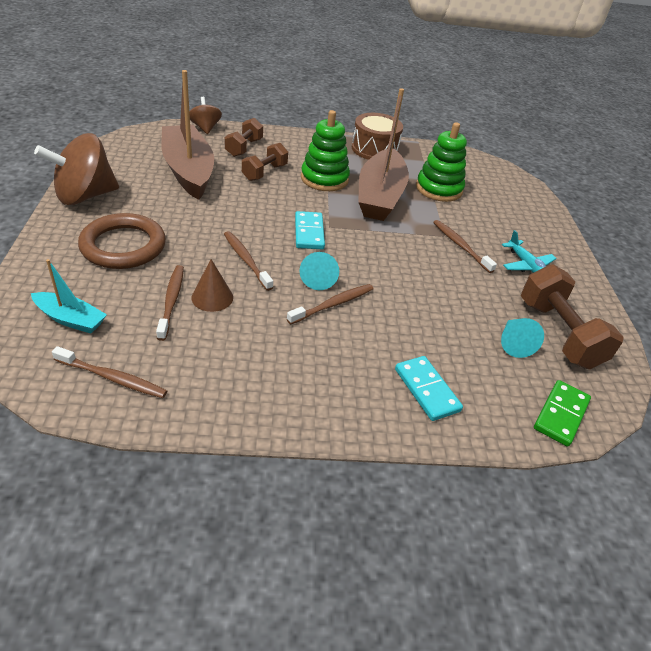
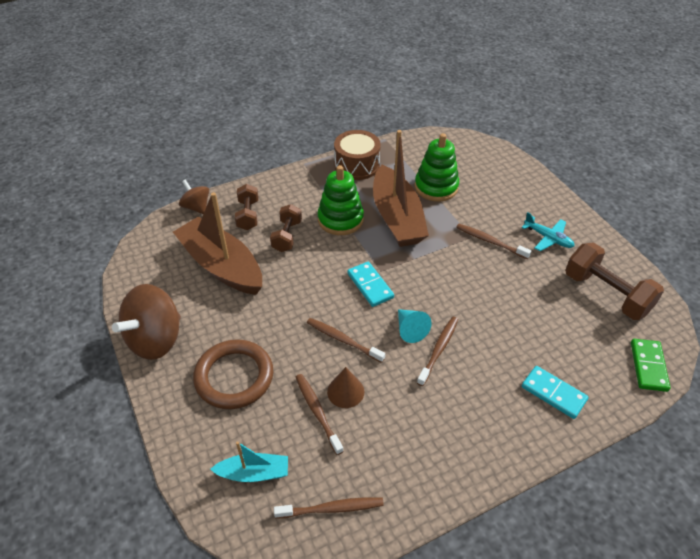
camera: 20 degrees left, 5 degrees up
(514, 343) = (583, 319): turquoise cone -> none

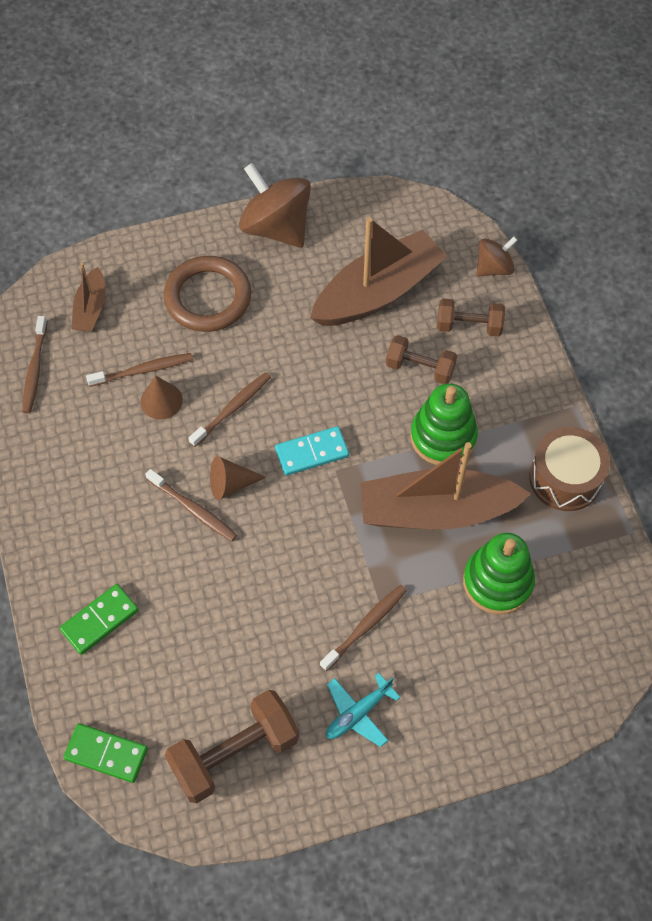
camera: 100 degrees right, 15 degrees up
(254, 473) = (91, 308): turquoise boat -> brown boat
(410, 329) = (231, 484): turquoise cone -> brown cone
(553, 393) = (100, 620): turquoise domino -> green domino

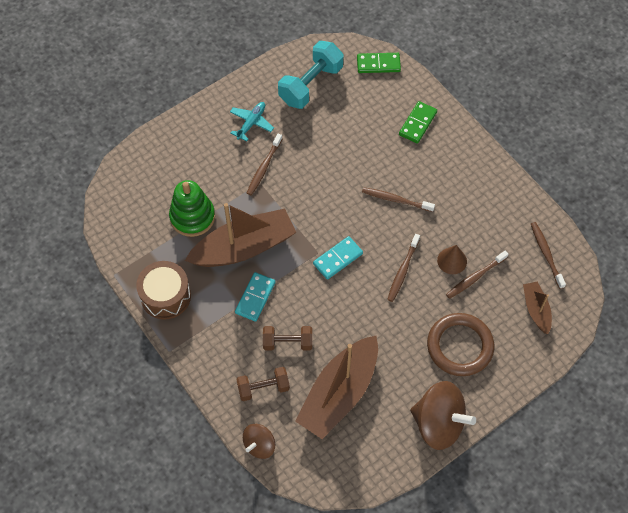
camera: 160 degrees right, 0 degrees up
(231, 484) = (380, 222): brown cone -> none
(234, 753) = (310, 85): brown dumbbell -> turquoise dumbbell
(443, 437) = (255, 298): green stacking toy -> turquoise domino

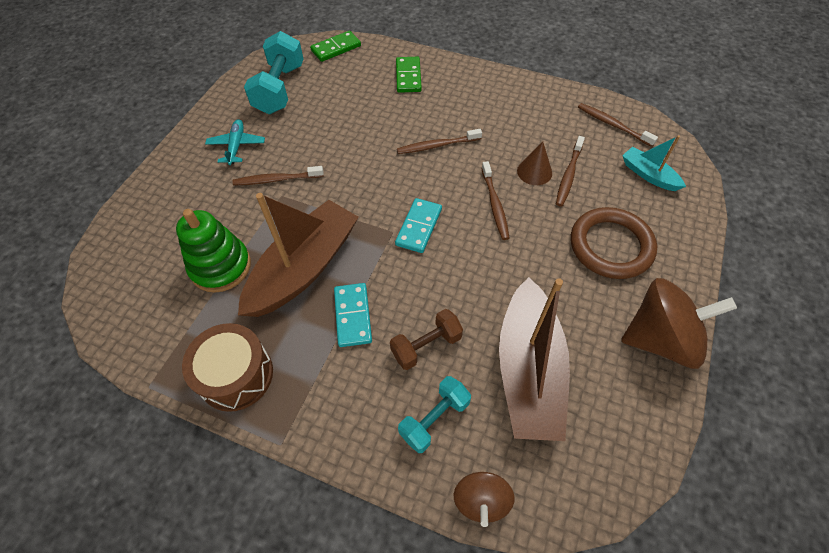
camera: 30 degrees left, 5 degrees down
(263, 388) = (434, 419): brown dumbbell -> turquoise dumbbell
(264, 168) = (276, 179): brown toothbrush -> brown toothbrush turned 90 degrees clockwise
(536, 310) = (648, 175): brown boat -> turquoise boat

